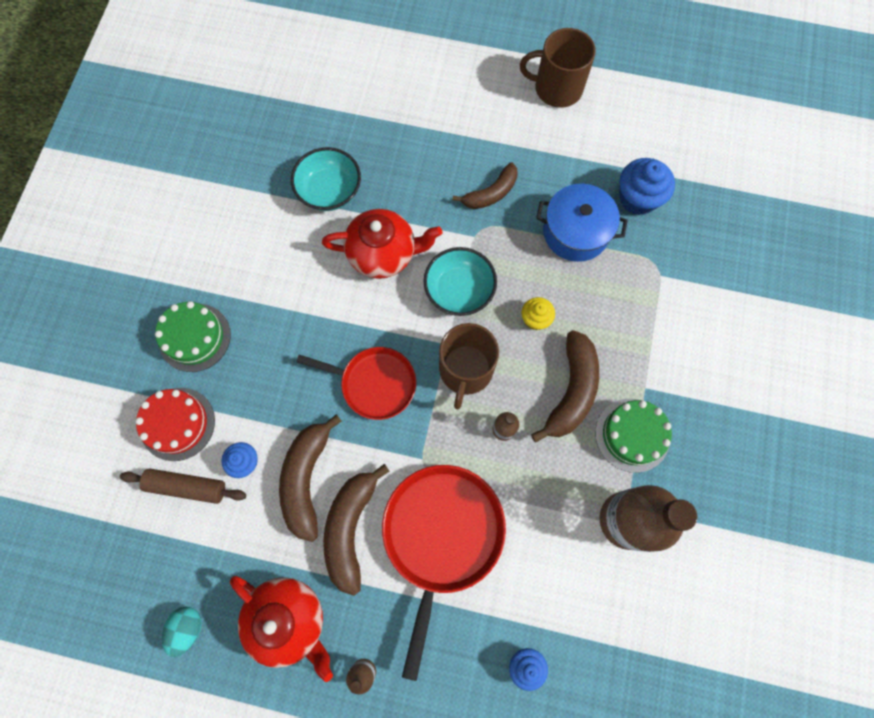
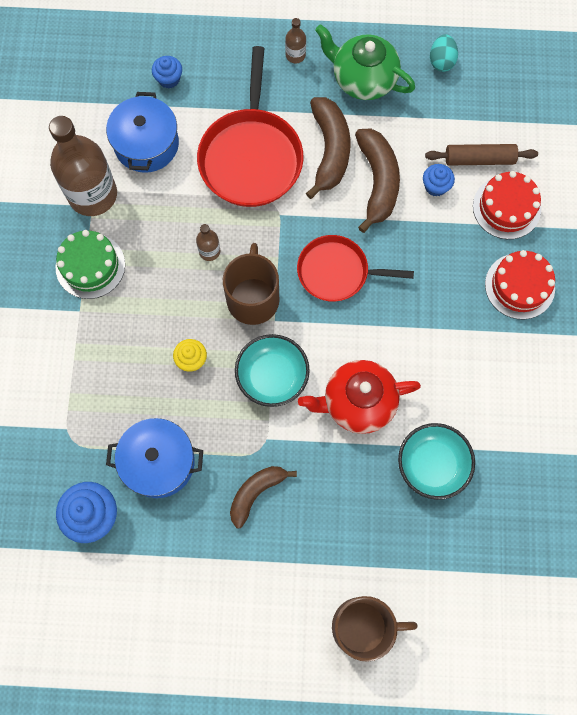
camera: 170 degrees right, 0 degrees up
(194, 337) = (519, 286): green cake -> red cake
(289, 619) = (363, 79): red teapot -> green teapot
(557, 88) = (197, 650): brown mug -> brown mug (363, 627)
(560, 575) = (146, 144): none -> blue pot
(571, 391) = (150, 296): brown banana -> none

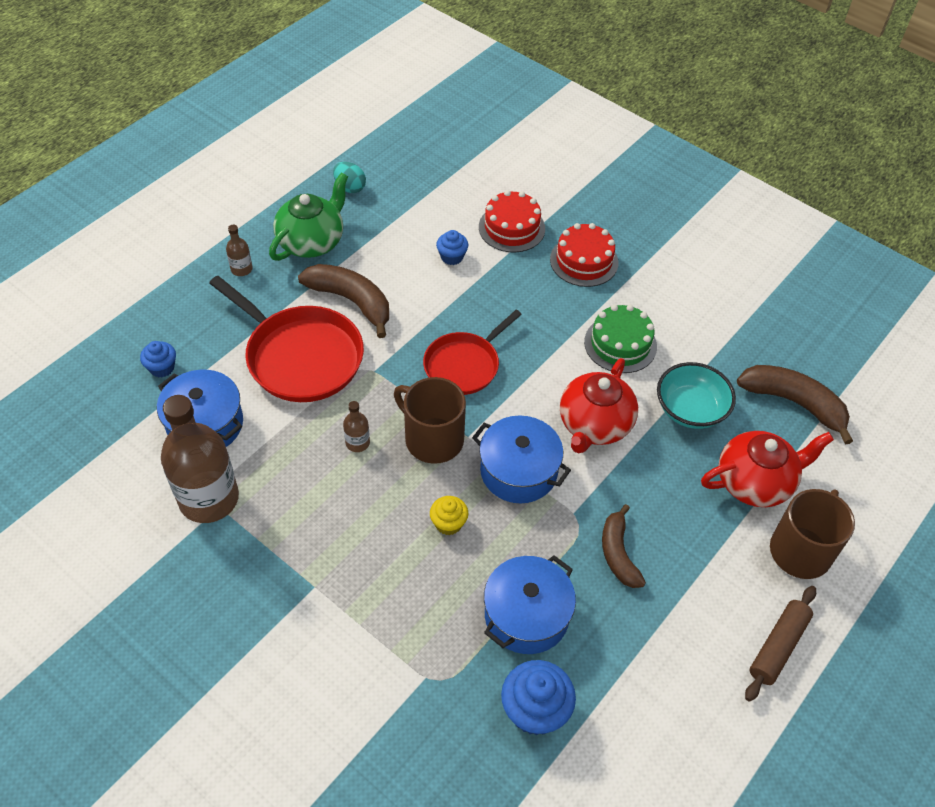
camera: 55 degrees left, 20 degrees down
(90, 266) = (278, 547): green cake -> green cake (620, 344)
(272, 376) = (518, 471): turquoise bowl -> blue pot
(363, 79) = (312, 241): green teapot -> green teapot turned 150 degrees clockwise
(377, 182) = (411, 289): brown banana -> brown banana (794, 403)
(400, 556) = (755, 482): none -> red teapot
(479, 159) = (455, 218): brown rolling pin -> brown rolling pin (778, 646)

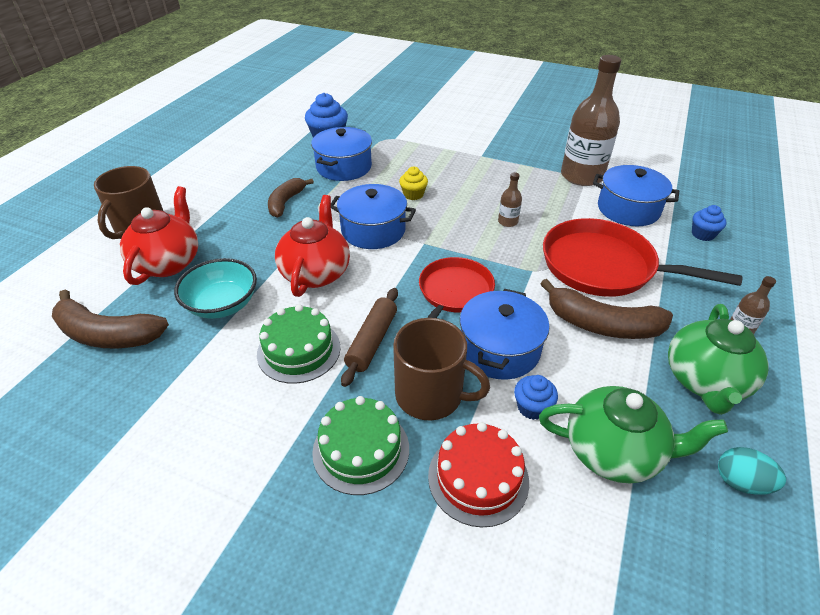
camera: 165 degrees right, 10 degrees down
(415, 219) = (614, 451): none -> green teapot
(433, 439) = (451, 235): brown mug -> brown mug (430, 395)
(451, 303) = (499, 349): none -> blue pot
(584, 261) = (361, 450): red cake -> green cake
(618, 553) = (286, 202): brown banana -> brown banana turned 135 degrees counterclockwise
(755, 482) = (168, 262): red teapot -> red teapot turned 135 degrees clockwise
(778, 646) = (174, 182): brown rolling pin -> brown rolling pin (372, 341)

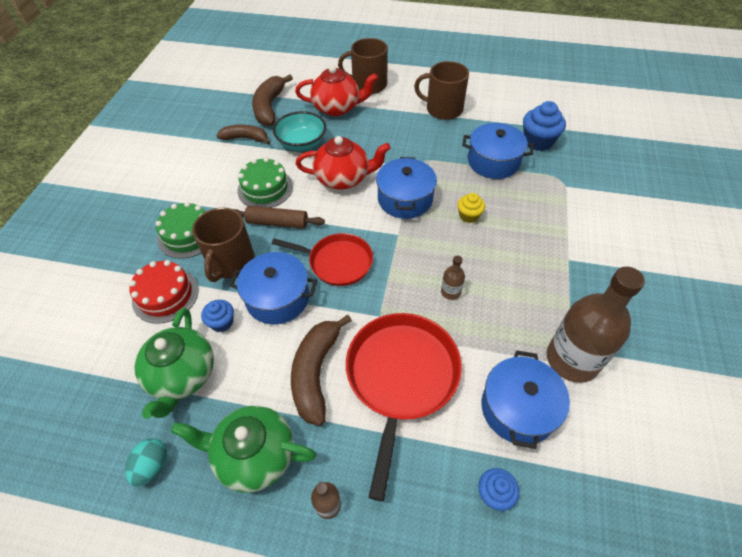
camera: 80 degrees right, 10 degrees up
(238, 181) = (443, 109): none -> brown mug
(286, 202) = (425, 141): brown banana -> brown banana (245, 138)

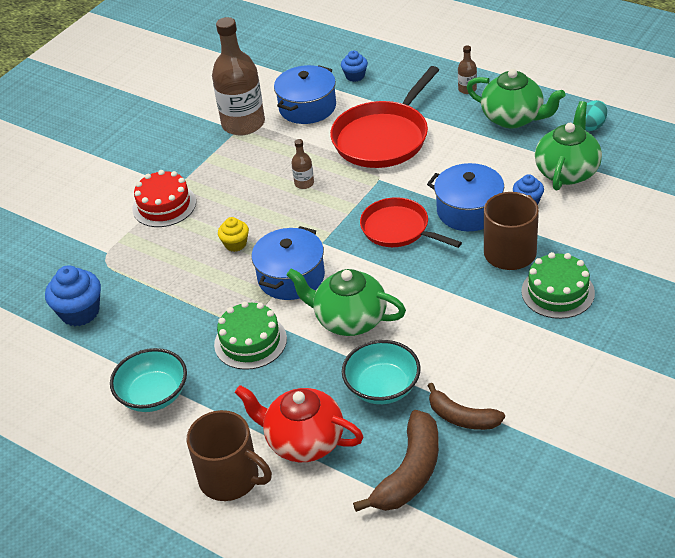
camera: 155 degrees left, 10 degrees down
(165, 295) = (584, 235): red cake -> red cake (164, 205)
(265, 188) = (452, 329): green cake -> green cake (250, 341)
(277, 223) = (449, 283): brown rolling pin -> none
(316, 373) = (451, 153): brown banana -> none
(343, 178) = (349, 320): red teapot -> green teapot
(443, 109) = (153, 395): brown mug -> turquoise bowl
(493, 162) = (157, 298): blue pot -> none

